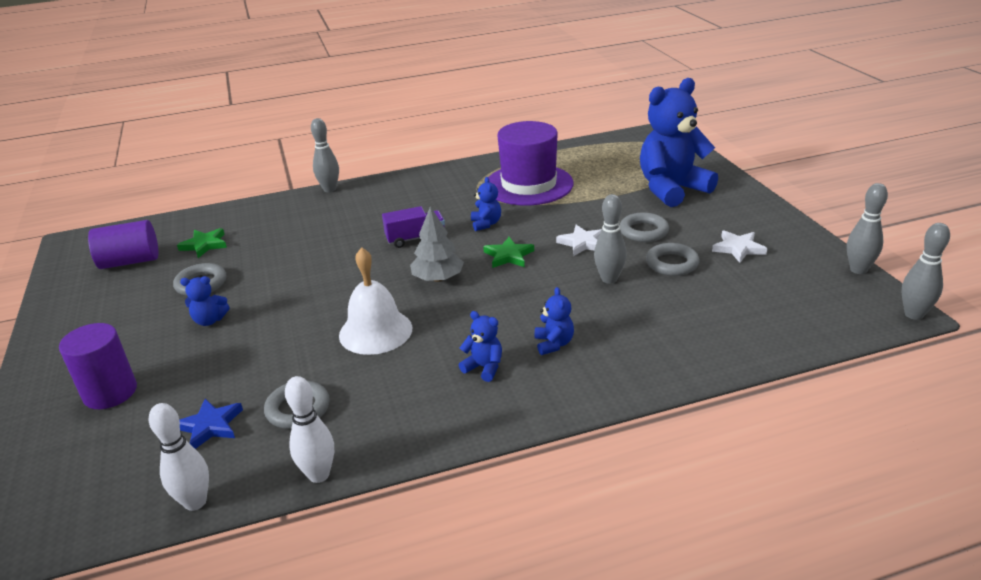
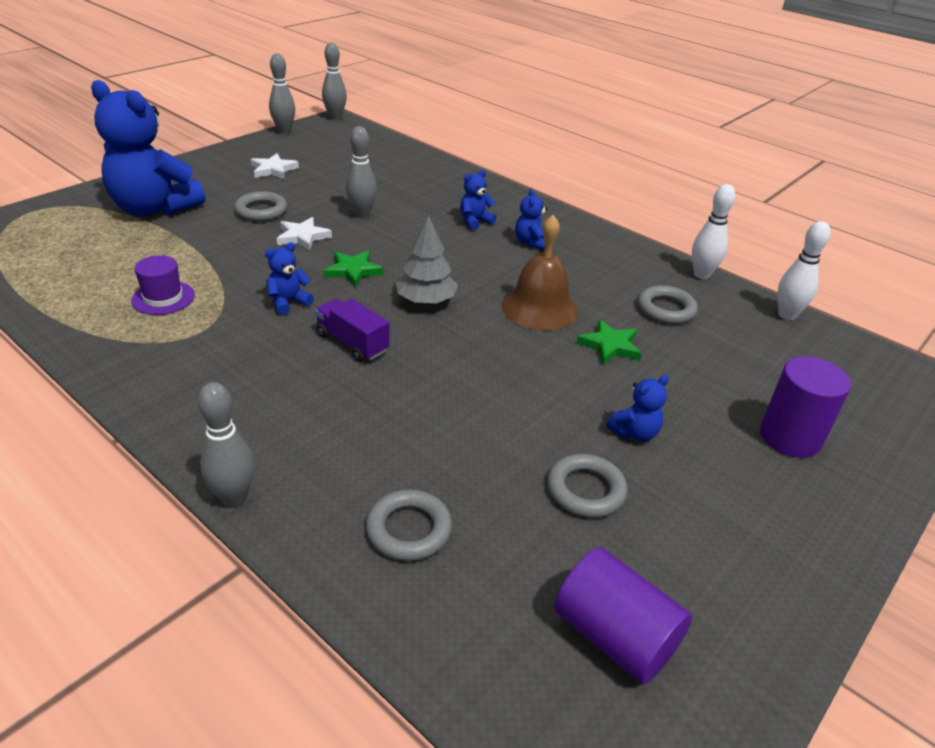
camera: 125 degrees left, 5 degrees up
(204, 245) = (500, 559): green star -> green star (610, 346)
(209, 320) = (634, 432): blue teddy bear -> blue teddy bear turned 90 degrees clockwise
(210, 426) = (734, 346): blue star -> none
(375, 331) = (539, 308): white bell -> brown bell
(528, 185) = (163, 298): purple hat -> purple hat, size x0.47
(672, 263) = (317, 192): grey ring -> grey ring (409, 530)

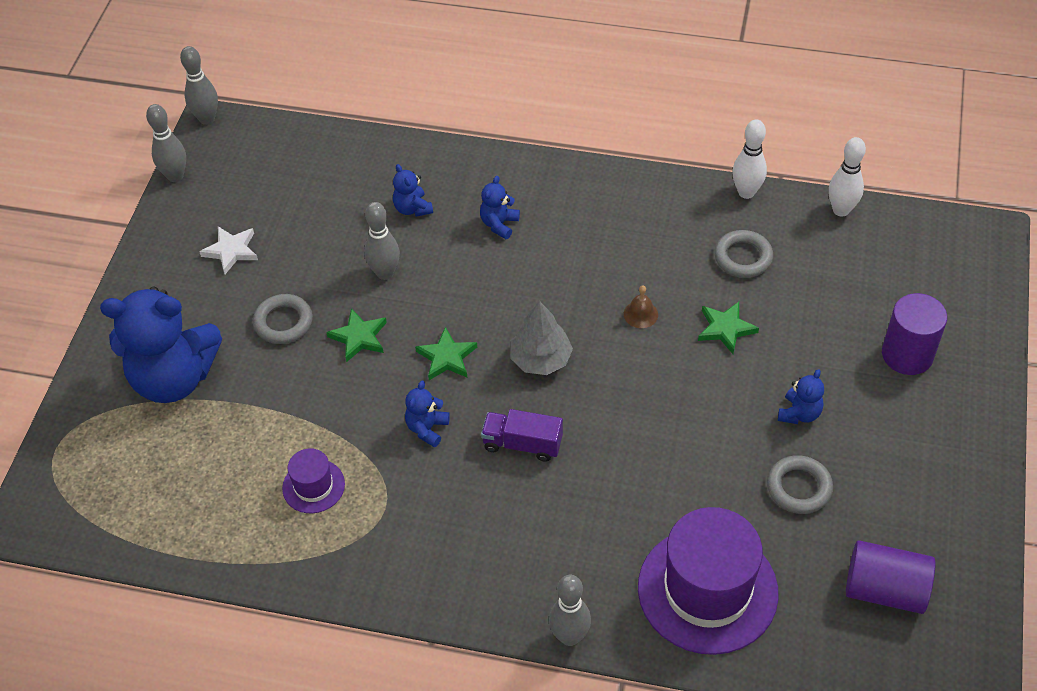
camera: 25 degrees left, 15 degrees up
(303, 237) = (359, 337): white star -> green star
(409, 530) = (707, 590): grey ring -> purple hat
(531, 242) = (572, 228): blue teddy bear -> blue teddy bear (412, 208)
(539, 308) = (640, 314): brown bell -> brown bell, size x0.45

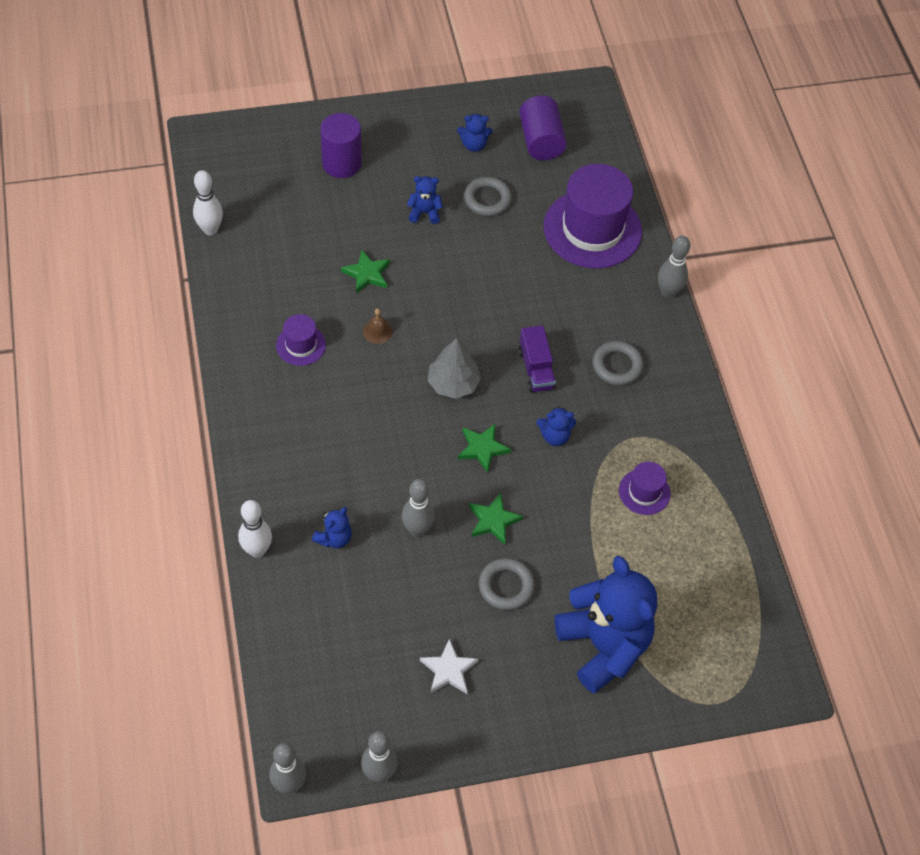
camera: 120 degrees left, 5 degrees up
(499, 224) = (324, 462): blue teddy bear -> blue teddy bear (474, 145)
(651, 244) = (301, 345): none -> purple hat
(743, 257) = (289, 280): grey ring -> grey ring (617, 366)
(746, 192) = (215, 296): white bowling pin -> white bowling pin (257, 550)

